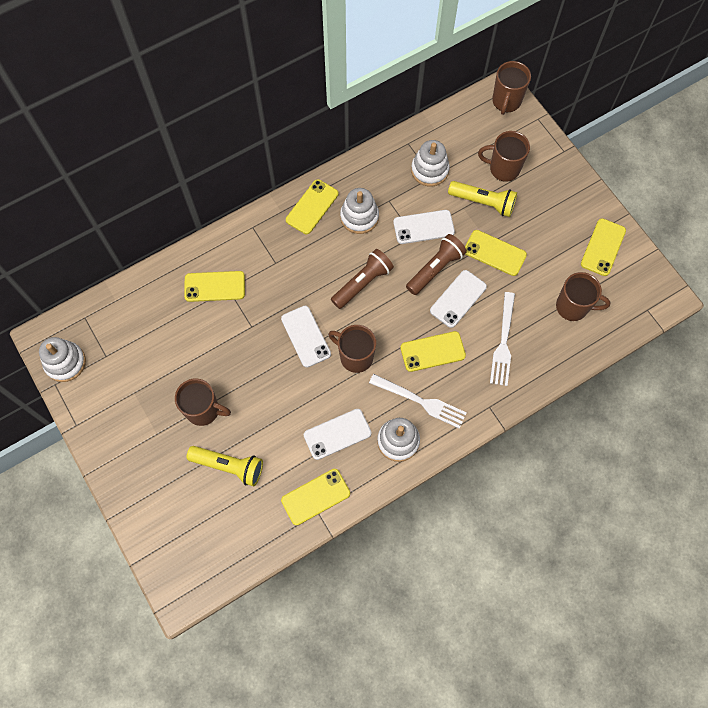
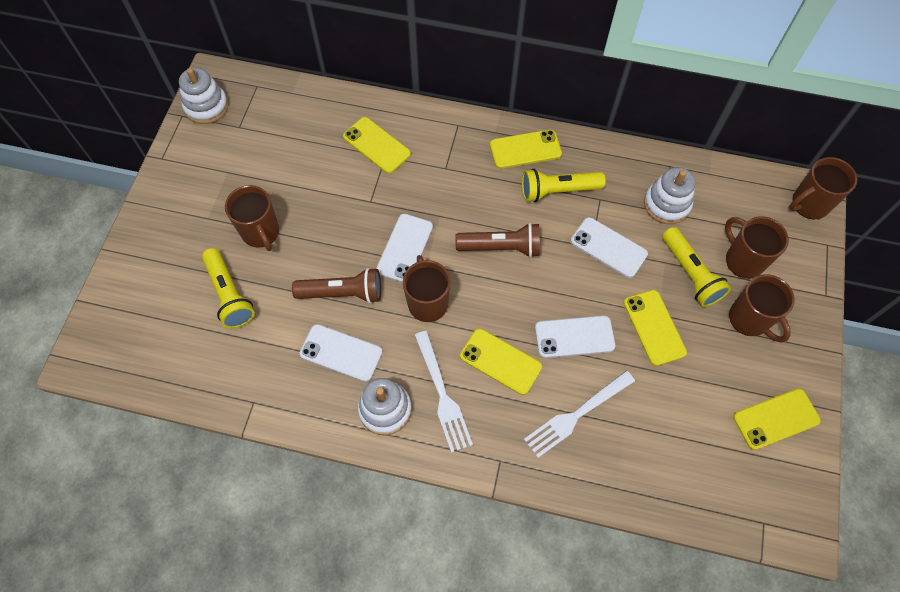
camera: 45 degrees right, 5 degrees down
(315, 497) = (266, 387): yellow phone -> none
(359, 217) = (558, 191): white stacking toy -> yellow flashlight
(435, 269) = (580, 292): brown flashlight -> brown flashlight (342, 293)
(573, 307) = (683, 447): brown mug -> brown mug (749, 319)

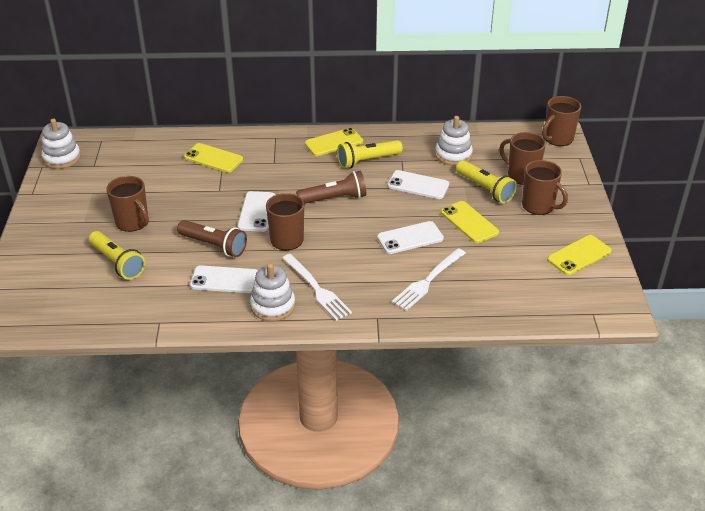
camera: 15 degrees left, 25 degrees down
(342, 293) = (214, 245): brown flashlight -> brown flashlight turned 45 degrees clockwise
(500, 361) = (357, 262): yellow phone -> none

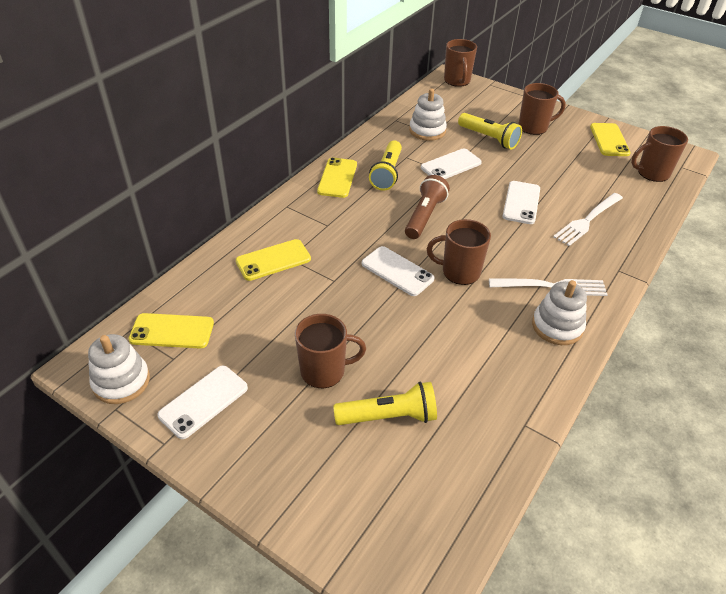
camera: 55 degrees left, 5 degrees up
(214, 245) = (426, 325): brown flashlight -> none
(224, 280) = (490, 342): white phone -> white phone (203, 401)
(428, 281) = (587, 220): white fork -> white fork turned 60 degrees clockwise
(469, 222) = (526, 165): yellow phone -> yellow phone (172, 331)
(485, 189) = (489, 138): yellow flashlight -> yellow flashlight turned 45 degrees clockwise
(521, 175) = (488, 116): brown mug -> brown mug (652, 173)

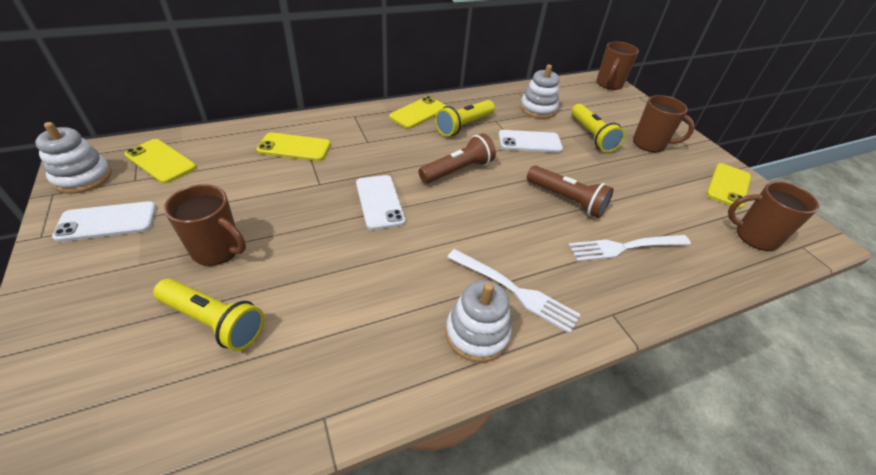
camera: 30 degrees right, 0 degrees up
(459, 272) = (435, 230): brown mug -> none
(521, 203) = (566, 200): white phone -> brown flashlight

